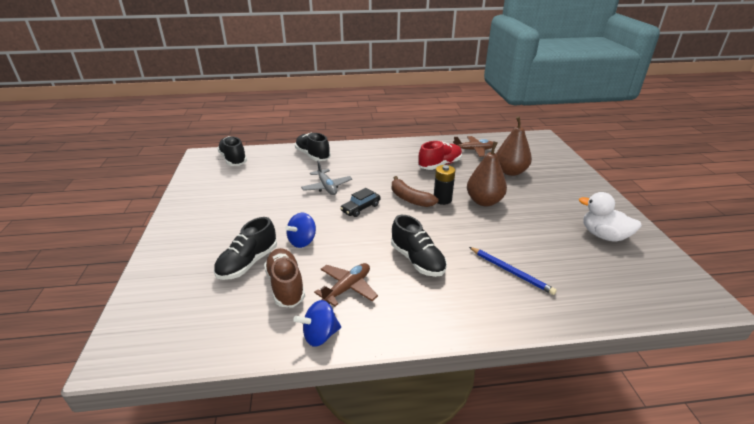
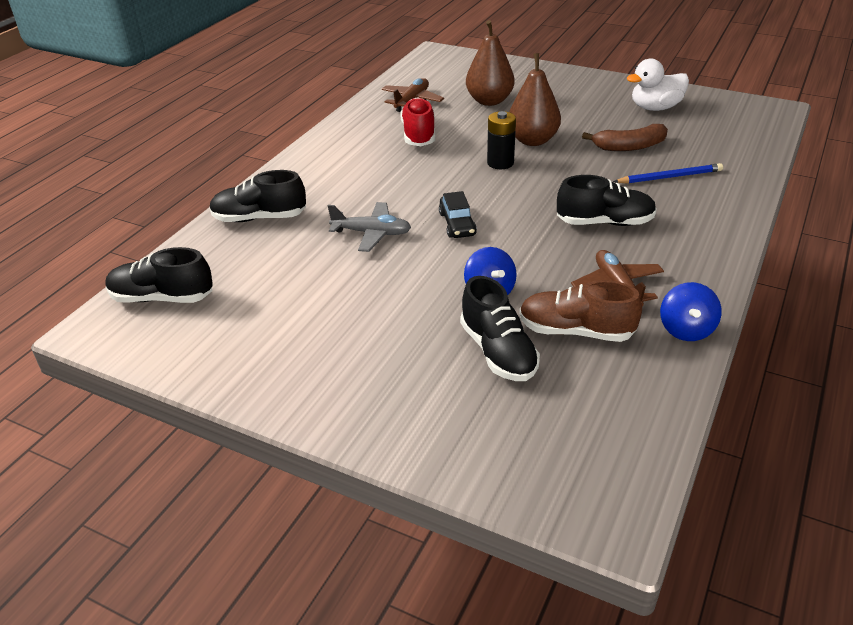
camera: 55 degrees left, 5 degrees up
(410, 199) = (474, 182): brown banana -> brown banana (629, 146)

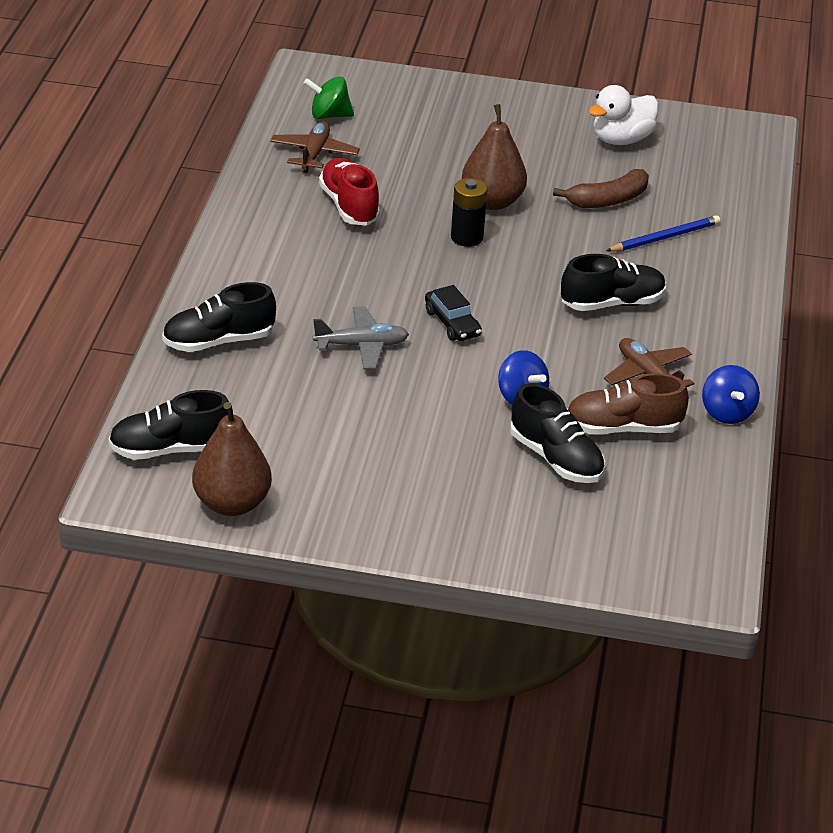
camera: 20 degrees left, 0 degrees up
(436, 79) = (329, 115): none -> green spinning top
(489, 101) = (414, 146): brown pear -> brown pear (232, 503)

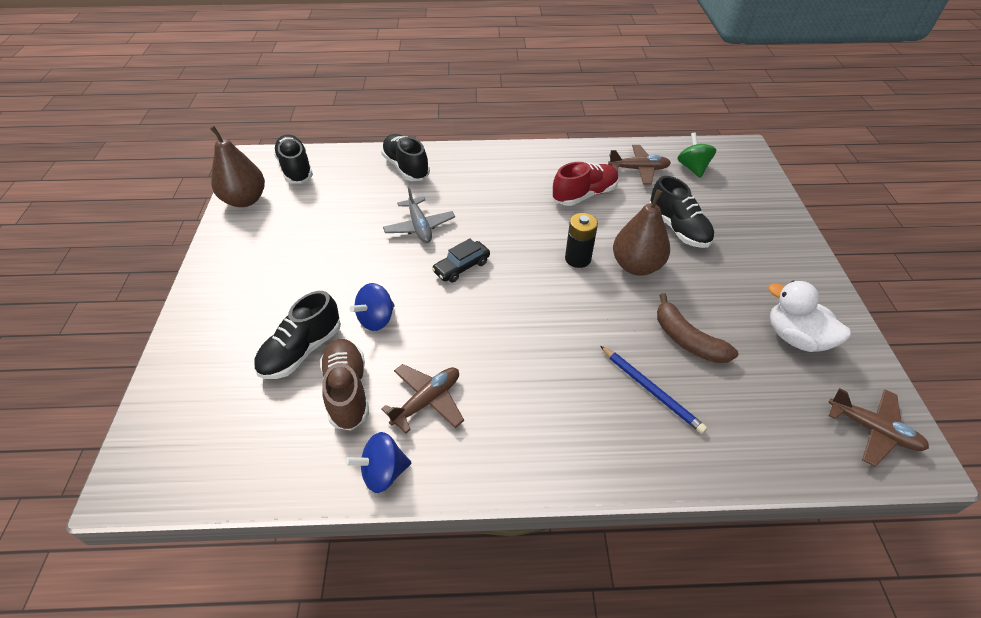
camera: 80 degrees right, 10 degrees up
(612, 303) = (526, 362): black shoe -> black shoe (678, 228)
(730, 139) = (872, 430): none -> brown plane

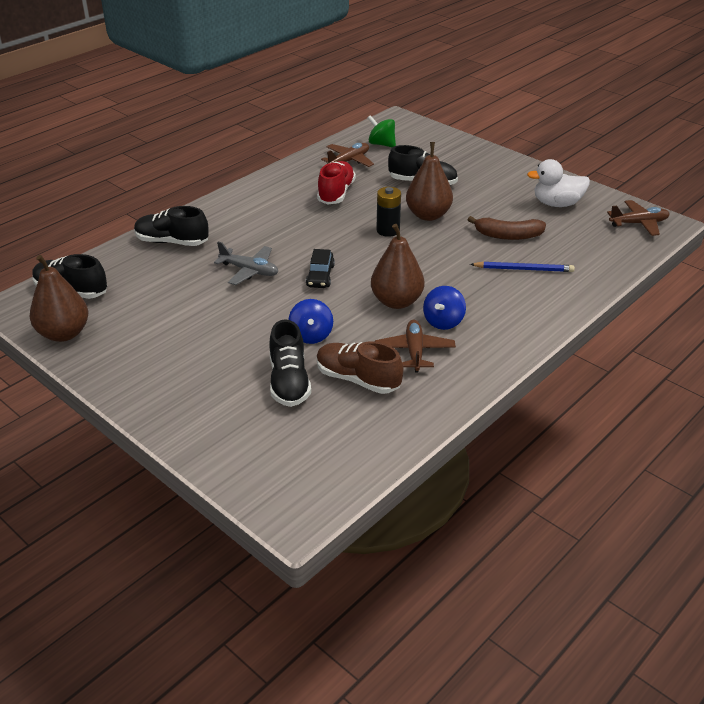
camera: 45 degrees left, 10 degrees down
(383, 472) = (445, 397): blue spinning top -> blue spinning top (443, 322)
(484, 337) = (396, 301): none -> brown pear

